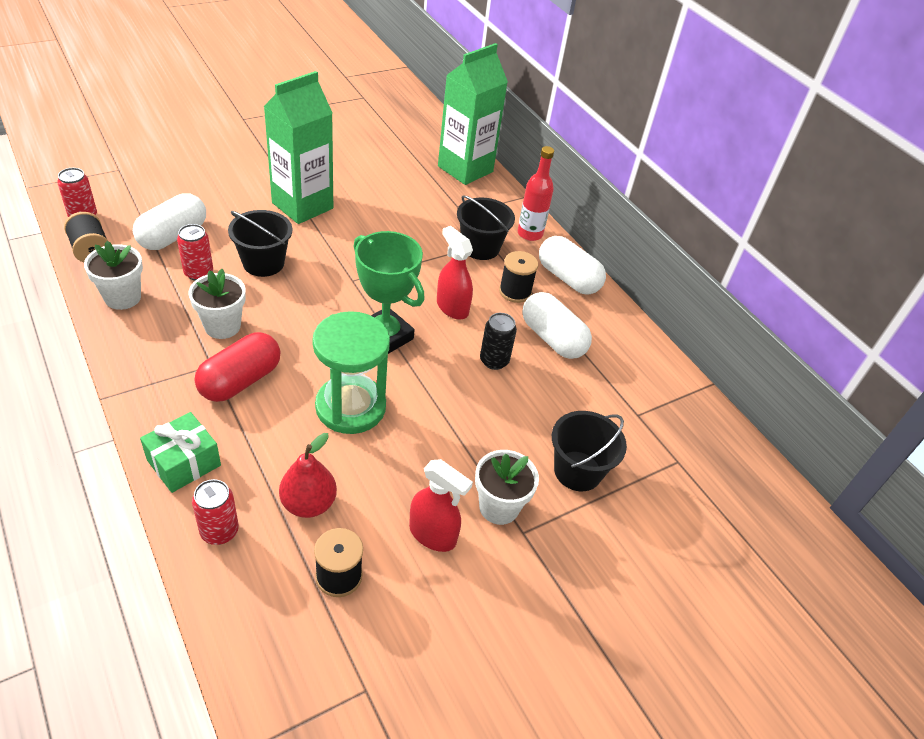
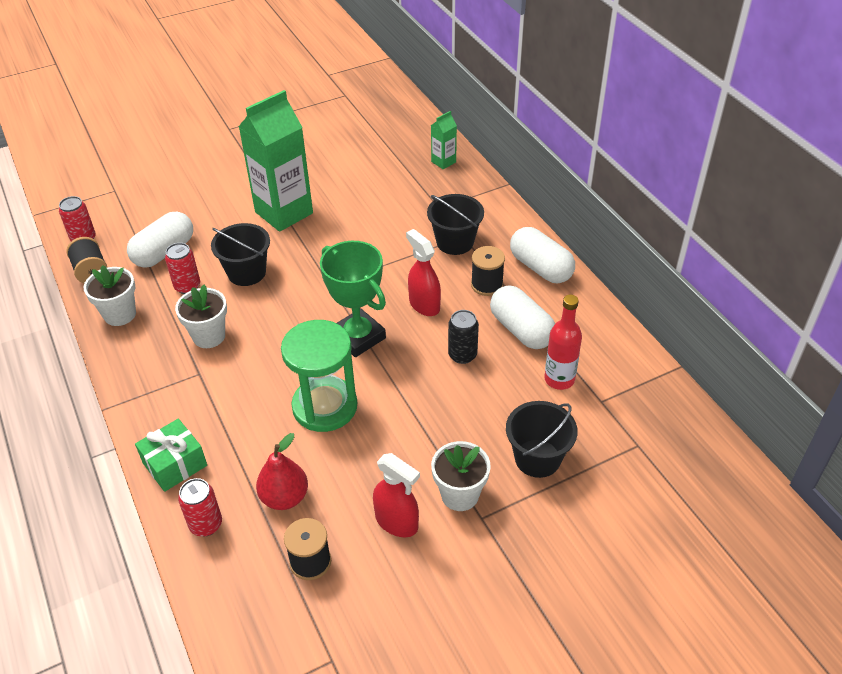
camera: 10 degrees right, 0 degrees up
(240, 381) = (225, 387): red capsule -> none
(465, 169) = (443, 162): green carton -> green carton, size x0.45
(530, 234) = (505, 224): red bottle -> red bottle (559, 379)

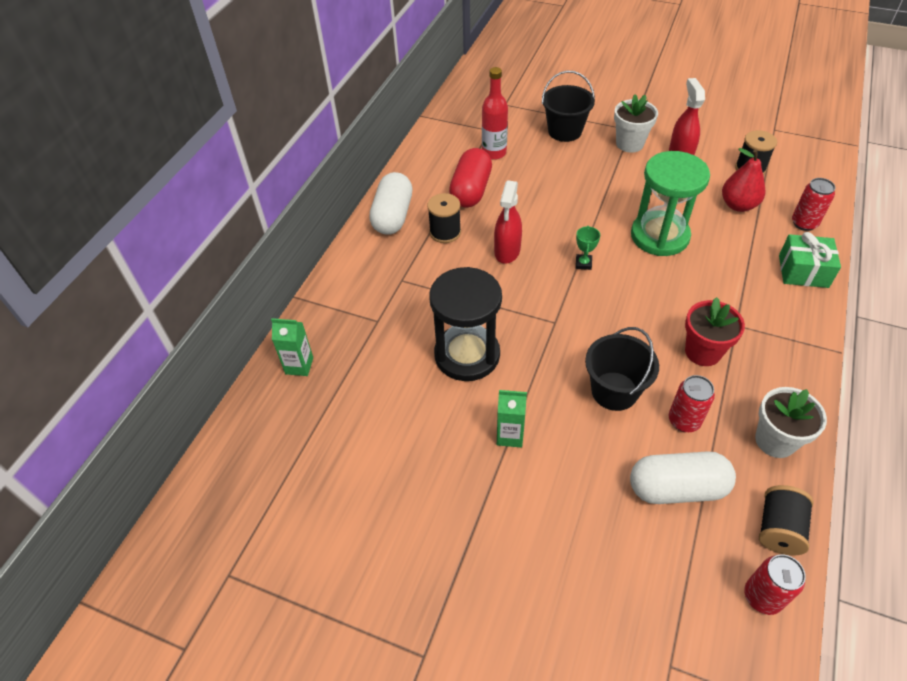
camera: 130 degrees left, 5 degrees up
(209, 336) = (703, 352): white flower pot -> red flower pot
(284, 213) = (510, 435): green carton -> green carton, size x0.45
(358, 337) = (583, 263): green trophy -> green trophy, size x0.40
(360, 229) = (467, 355): none -> black hourglass
(455, 242) = (415, 280): black bucket -> none
(462, 355) = (529, 203): black can -> none
(521, 330) = (471, 190): white capsule -> red capsule

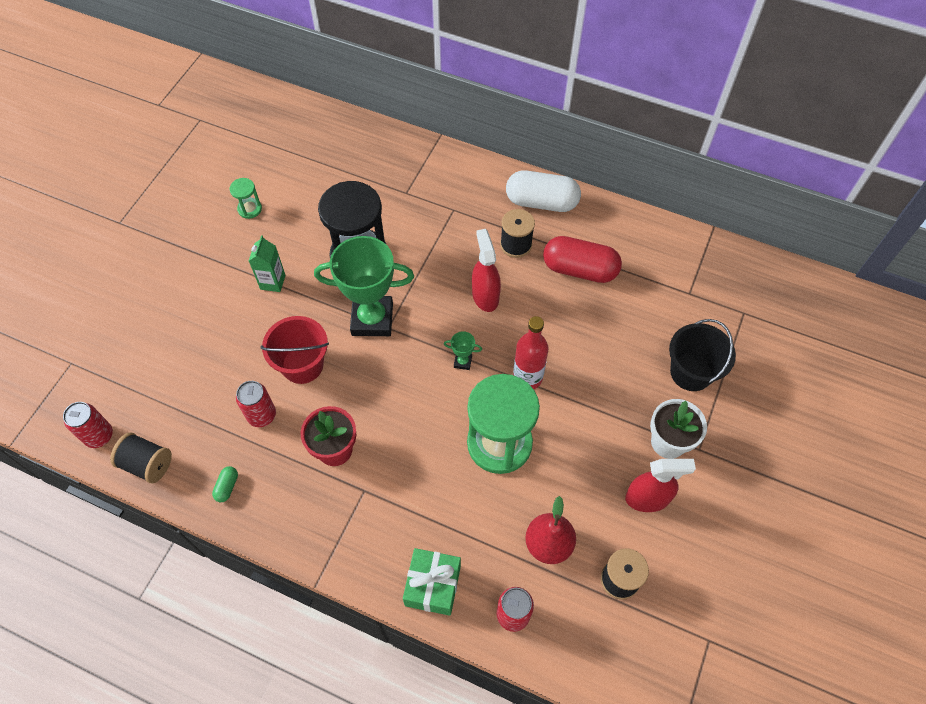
camera: 90 degrees right, 10 degrees up
(299, 366) = (365, 143): green carton -> none
(399, 478) = (249, 209): none -> green hourglass
(494, 153) = (645, 295): red bottle -> red bottle (527, 377)
(507, 251) = (485, 296): red spray bottle -> red spray bottle turned 60 degrees clockwise
(547, 336) = (372, 319): none -> green trophy
(614, 391) = (302, 365): black bucket -> red bucket
(677, 488) = (200, 395): white capsule -> none
(775, 440) = (227, 487): white flower pot -> green capsule

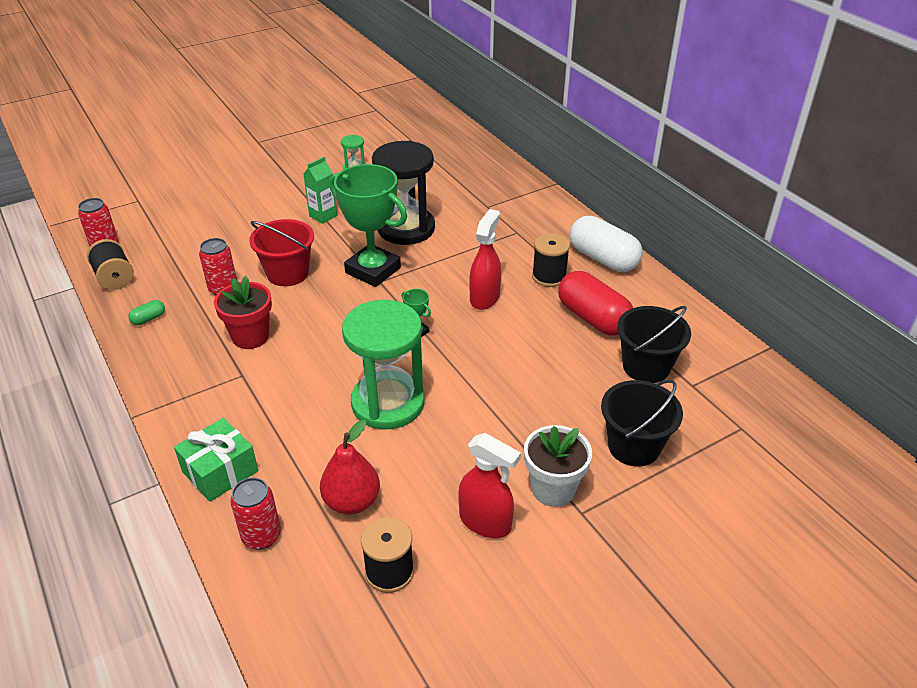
camera: 35 degrees right, 20 degrees down
(527, 377) = (463, 370): red bottle -> none
(648, 294) = (646, 366): none -> black bucket

